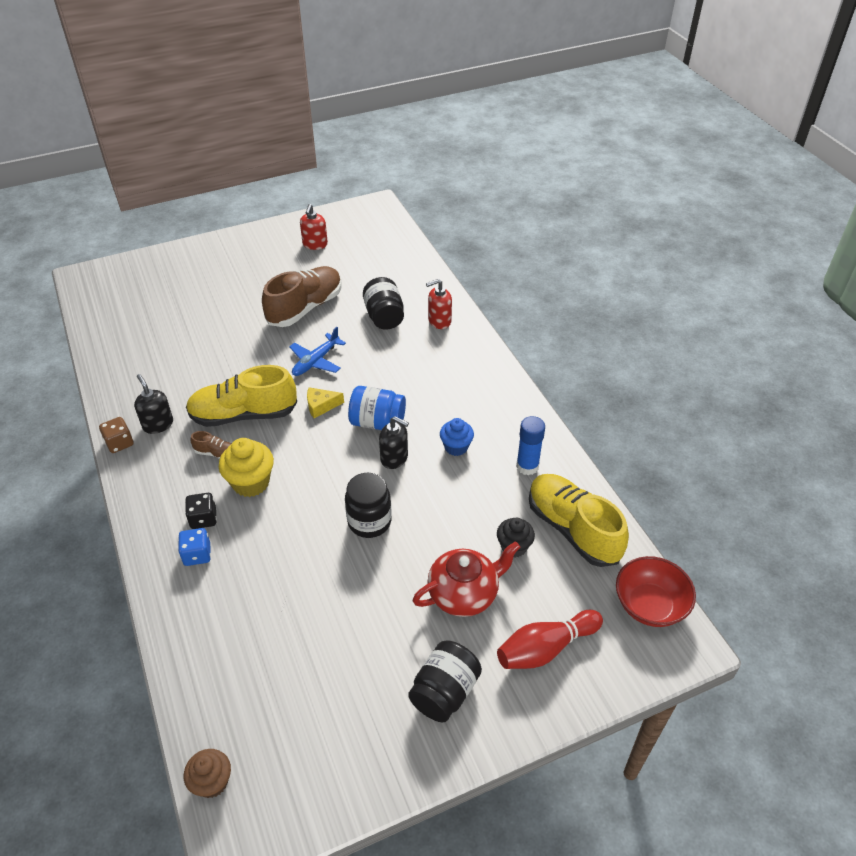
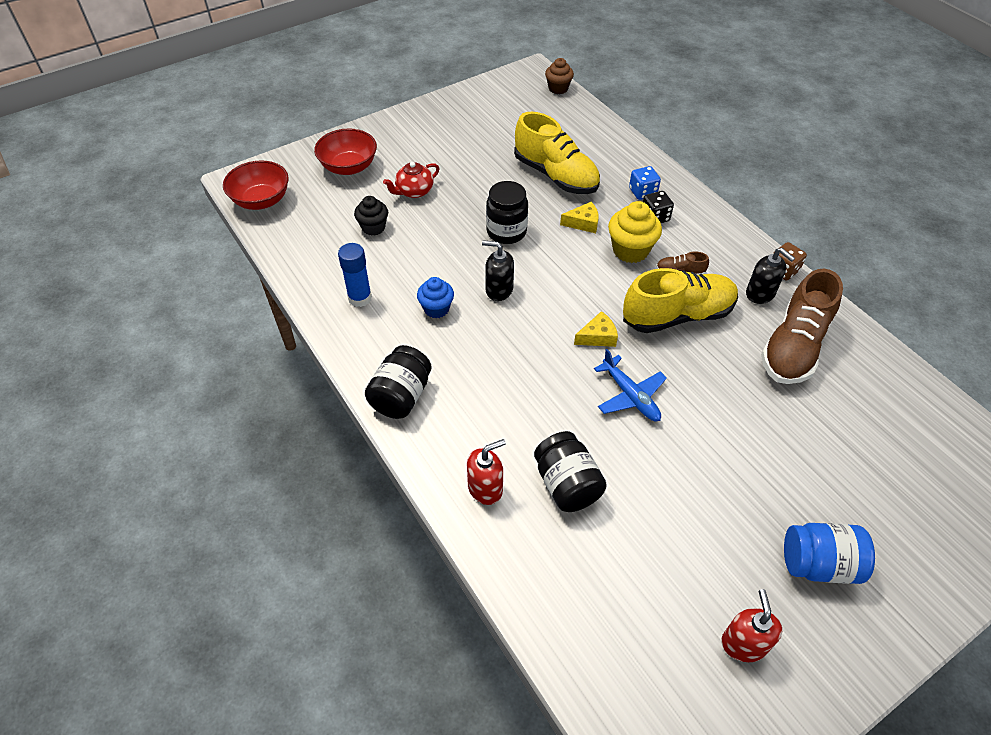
camera: 170 degrees right, 5 degrees up
(283, 522) = (583, 223): none -> yellow cheese
(305, 308) = (687, 485): brown shoe -> brown shoe (793, 347)
(316, 361) = (630, 395): blue plane -> blue plane turned 120 degrees clockwise
(377, 422) = (528, 325): blue jar -> blue jar (818, 564)
(444, 692) = (421, 138): black jar -> black jar (401, 396)
(464, 594) = (414, 191): red teapot -> red teapot, size x0.66
(545, 648) = (349, 167): red bowling pin -> red bowl
(572, 529) = (319, 247): yellow shoe -> yellow shoe (556, 175)

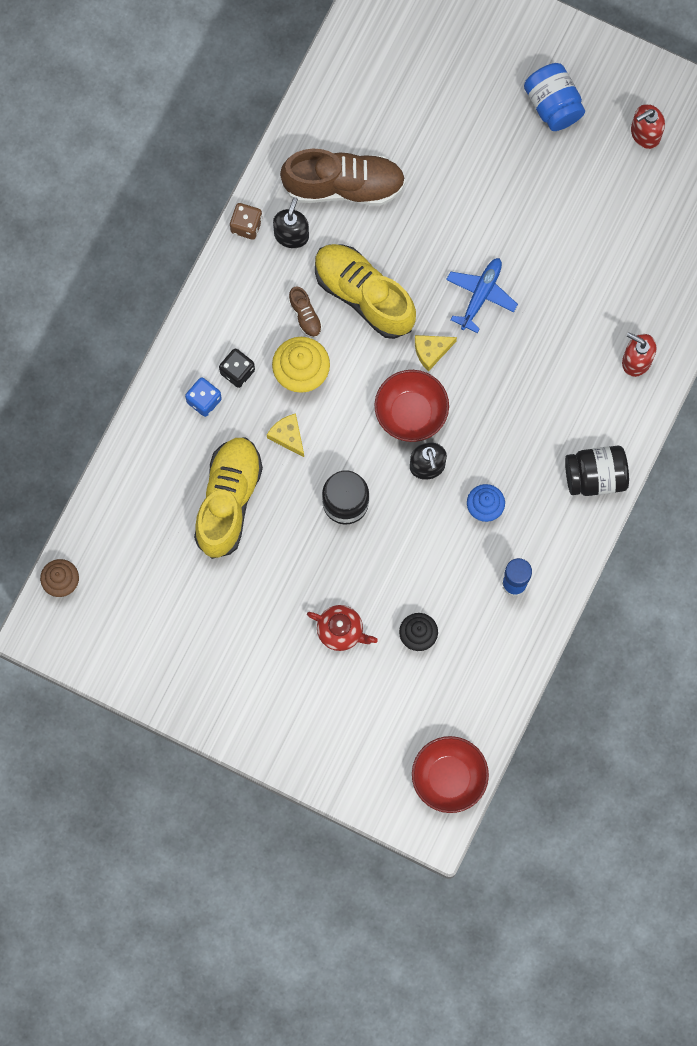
camera: 120 degrees left, 25 degrees up
(349, 167) = (344, 726): red bowl -> red bowl (411, 412)
(567, 484) = (596, 303): black jar -> none
(598, 336) = (431, 351): yellow cheese -> yellow cheese turned 60 degrees counterclockwise

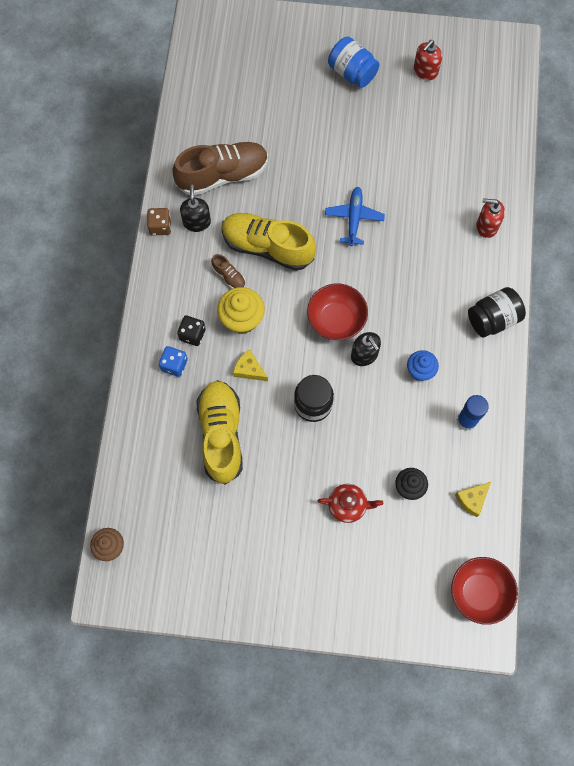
camera: 20 degrees left, 5 degrees down
(431, 351) = (333, 270): yellow cheese -> yellow cheese (472, 499)

